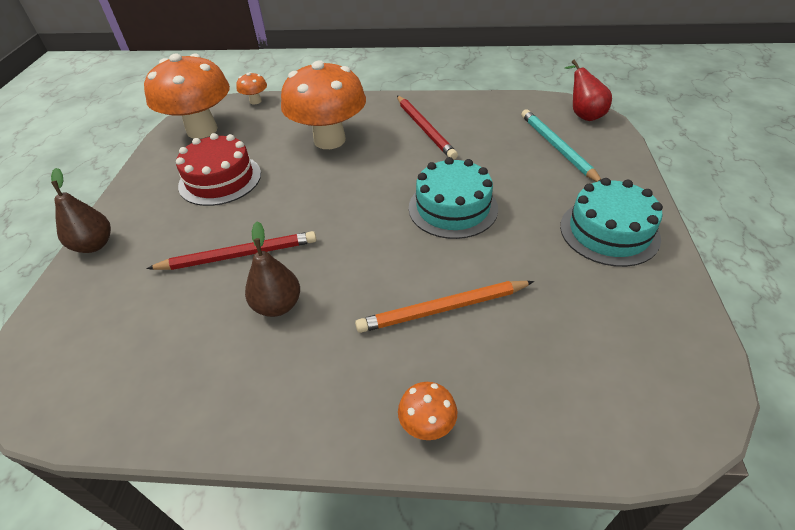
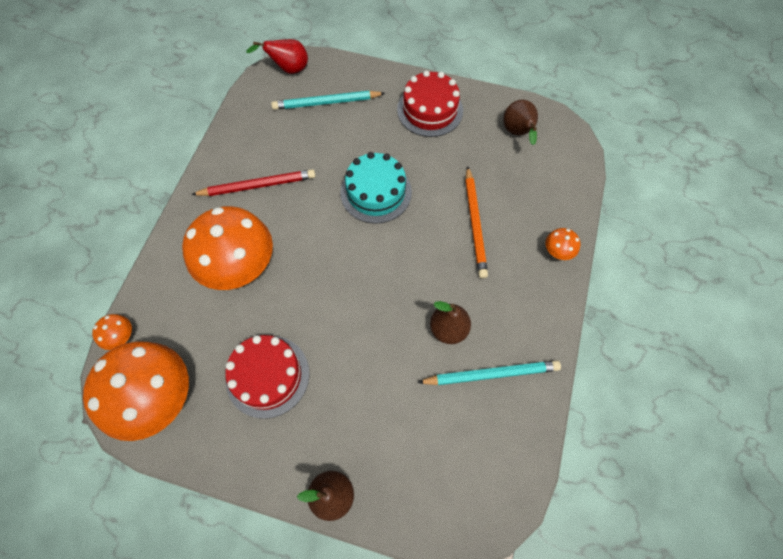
camera: 80 degrees left, 20 degrees up
(215, 361) = (491, 374): none -> turquoise pencil
(238, 255) = (385, 358): red pencil -> none
(609, 232) = (430, 110): turquoise cake -> red cake
(638, 339) = (518, 133): none -> brown pear

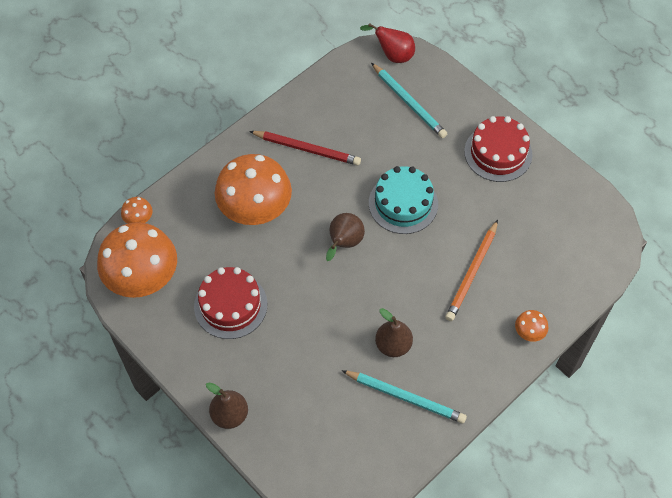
camera: 30 degrees right, 5 degrees down
(326, 102) = (408, 102): turquoise pencil -> turquoise pencil turned 150 degrees counterclockwise
(518, 133) = (566, 213): brown pear -> brown pear (344, 243)

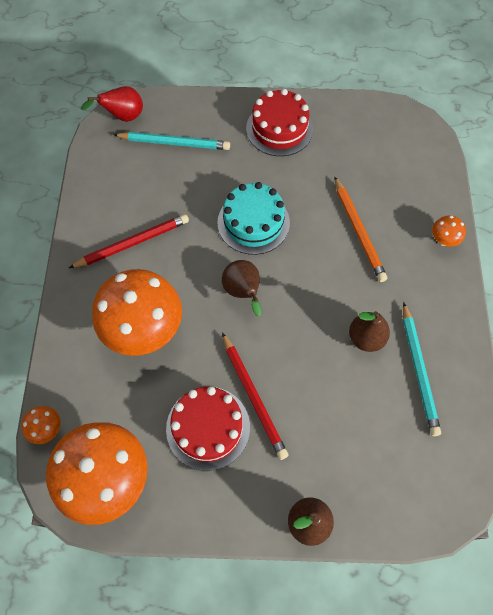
camera: 45 degrees left, 5 degrees up
(278, 313) = (253, 396): none -> red pencil
(405, 397) = (418, 370): turquoise pencil -> turquoise pencil turned 105 degrees clockwise

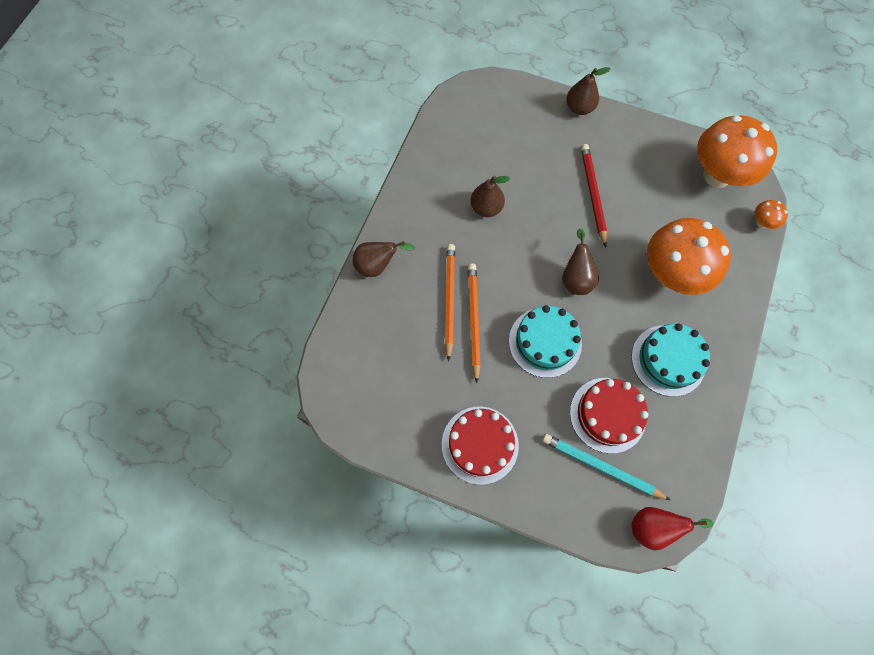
camera: 160 degrees left, 5 degrees up
(132, 243) = (668, 360): red pencil -> turquoise cake
(208, 427) = (634, 185): red cake -> red cake (607, 415)
(327, 220) = (473, 320): none -> orange pencil
(418, 370) = (456, 172): turquoise pencil -> none
(443, 240) = (377, 265): orange mushroom -> brown pear

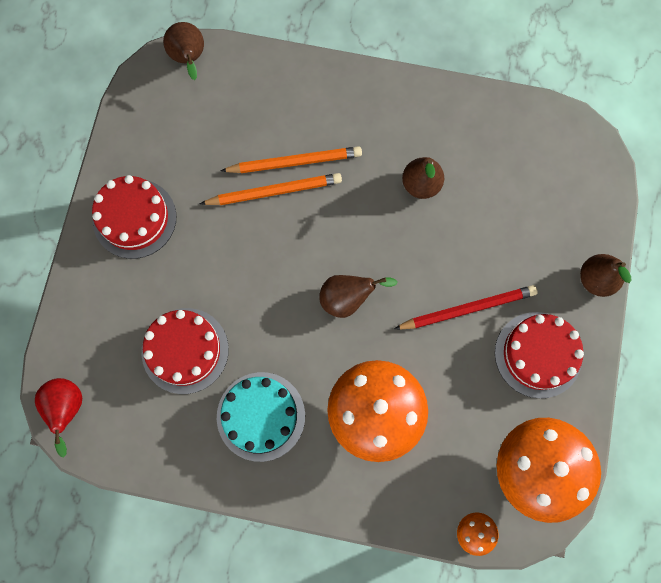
camera: 80 degrees right, 5 degrees up
(377, 265) = (322, 80): brown pear -> brown pear (189, 59)
(545, 342) = (260, 272): turquoise cake -> none
(601, 467) = (125, 349): turquoise pencil -> none
(632, 156) = (538, 354): none -> red cake

